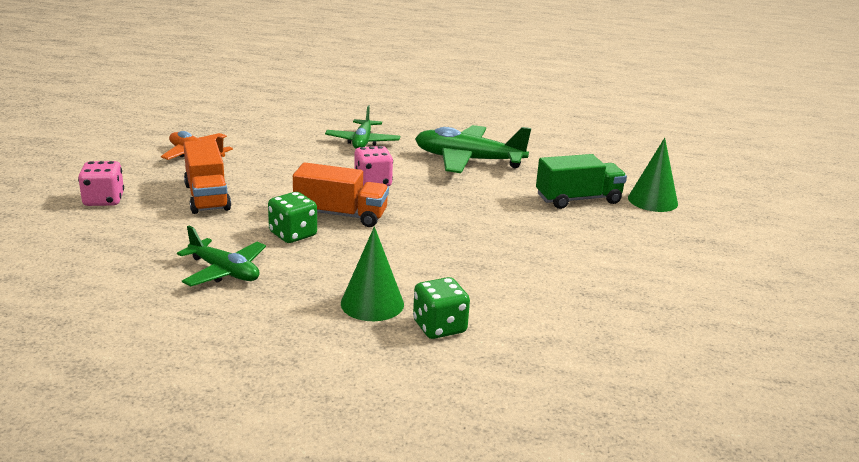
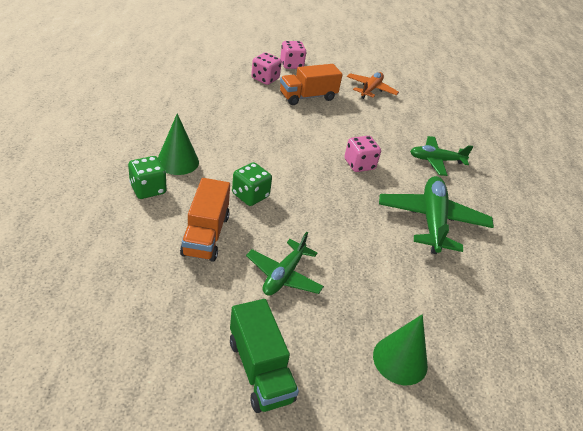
camera: 80 degrees right, 15 degrees up
(143, 224) = (265, 79): none -> pink dice
(224, 271) = (212, 107): green plane -> green plane (284, 275)
(293, 234) = (264, 130): green dice -> green dice (250, 195)
(341, 215) = (299, 149): orange truck -> orange truck (206, 235)
(578, 199) = (378, 292): green truck -> green truck (260, 370)

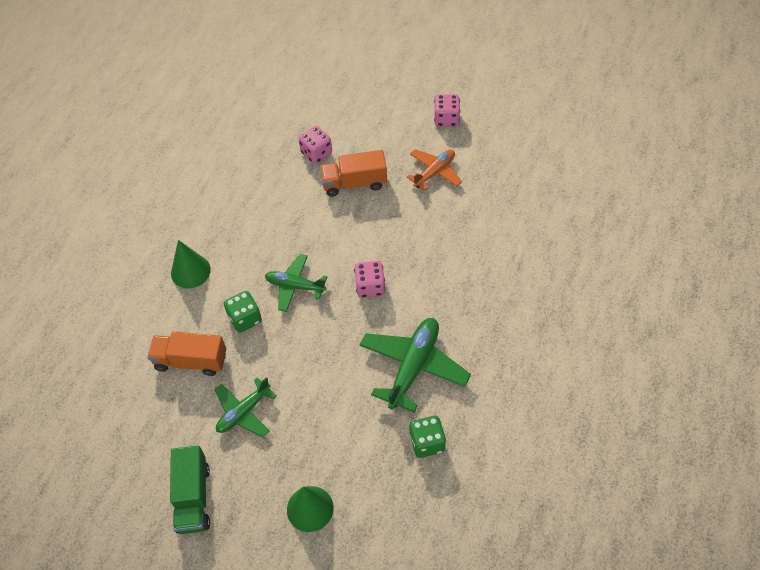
camera: 25 degrees right, 15 degrees up
(148, 189) = (155, 304): green dice -> green dice (427, 443)
(206, 235) = (191, 361): orange truck -> orange truck turned 75 degrees clockwise
(291, 65) = (355, 129): pink dice -> pink dice (446, 119)
(436, 160) = (459, 286): green plane -> green plane (295, 286)

